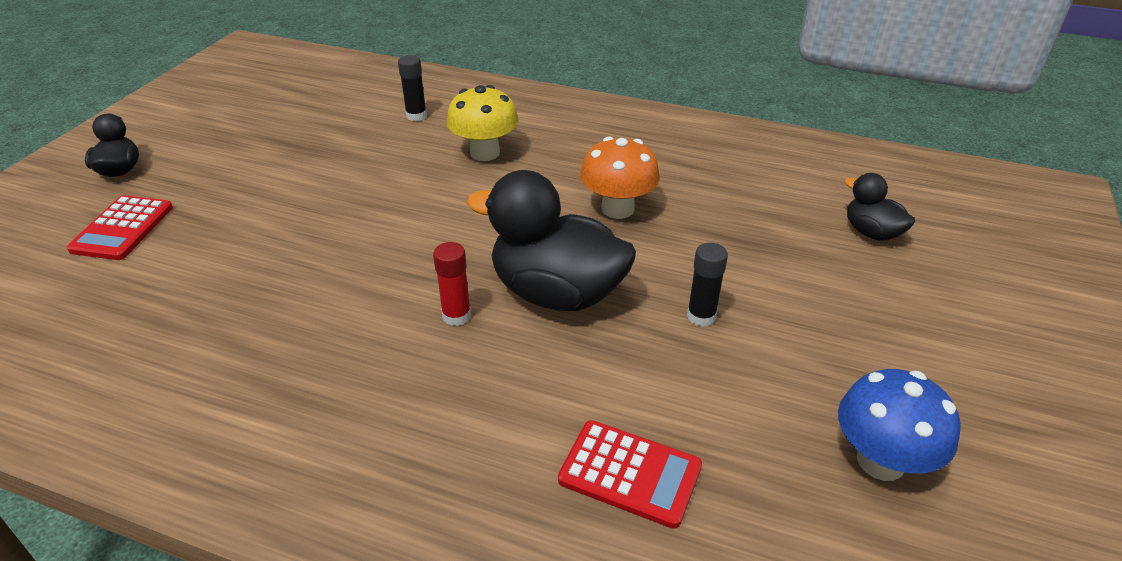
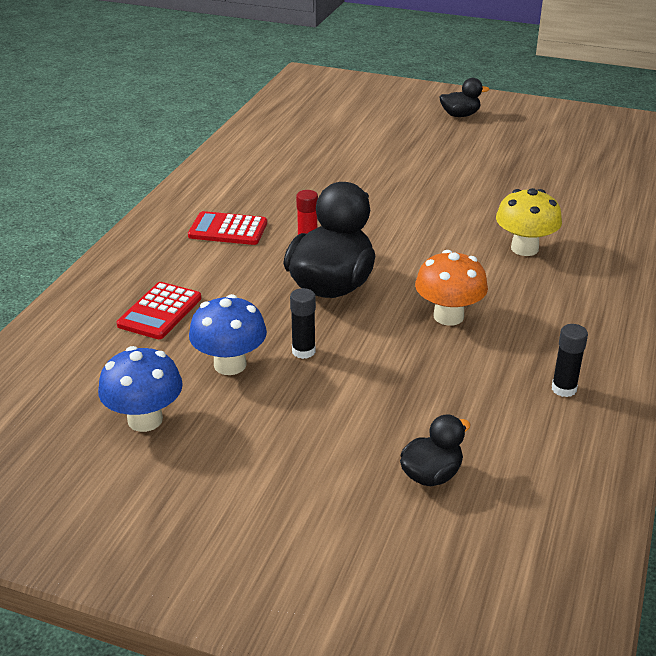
camera: 90 degrees right, 5 degrees down
(122, 228) = (394, 128): red calculator -> red calculator (228, 230)
(416, 116) = (578, 213): black glue stick -> black glue stick (564, 389)
(743, 382) = (230, 365): none -> blue mushroom

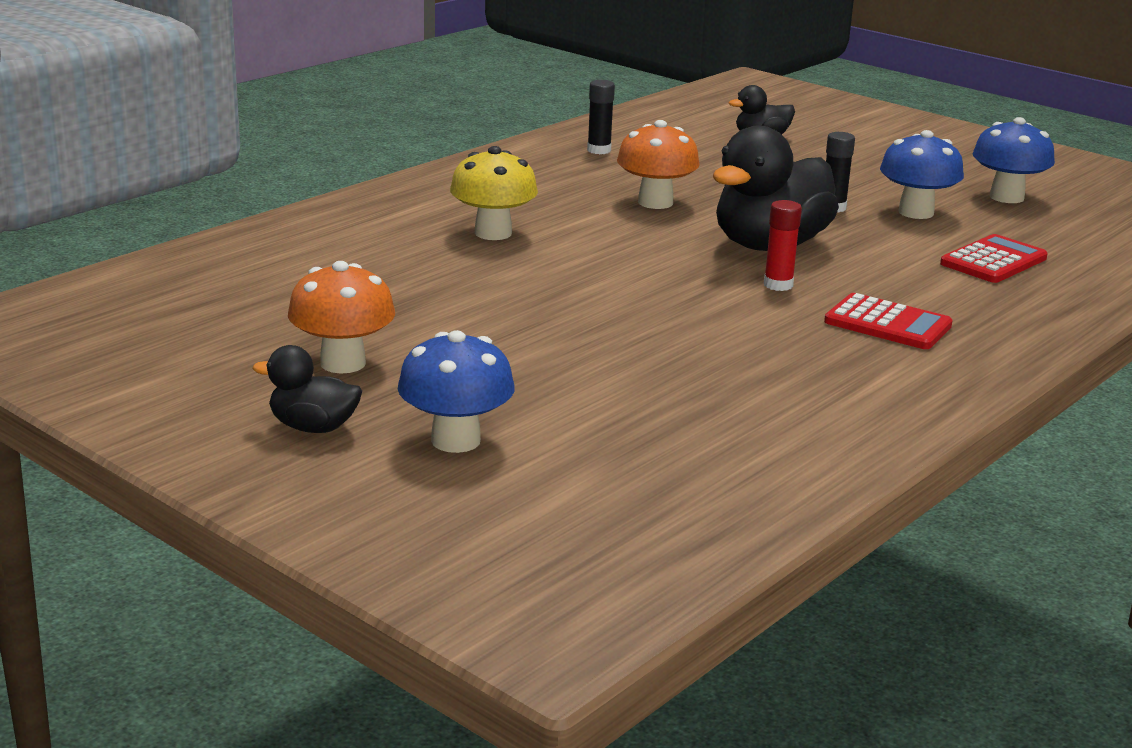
camera: 160 degrees left, 10 degrees down
(398, 121) = (455, 440): none -> blue mushroom
(487, 143) = (343, 363): none -> orange mushroom

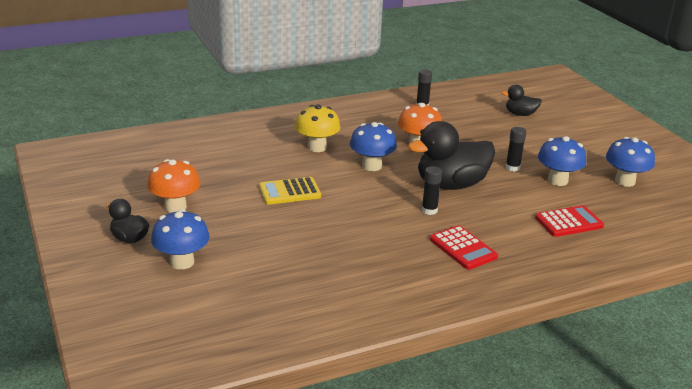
camera: 25 degrees right, 5 degrees up
(522, 303) = (289, 192): none -> yellow calculator
(616, 243) = (371, 166): none -> blue mushroom
(778, 285) = (429, 210): red glue stick -> black glue stick

